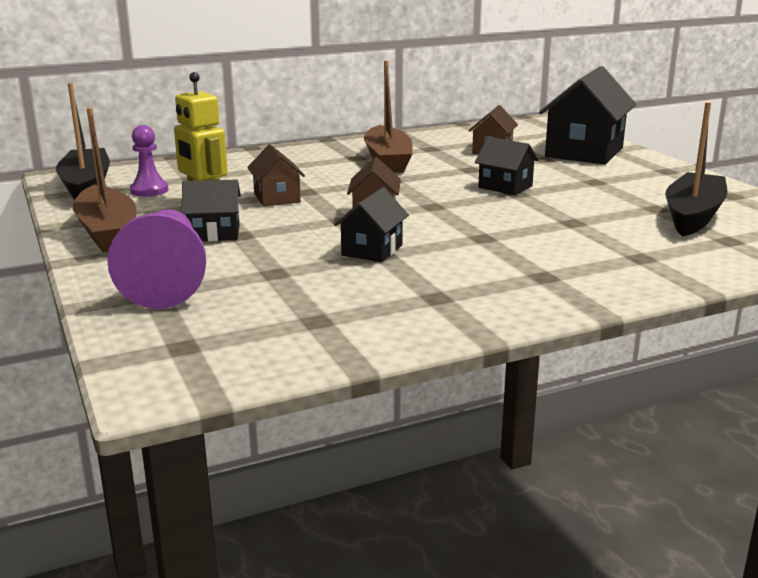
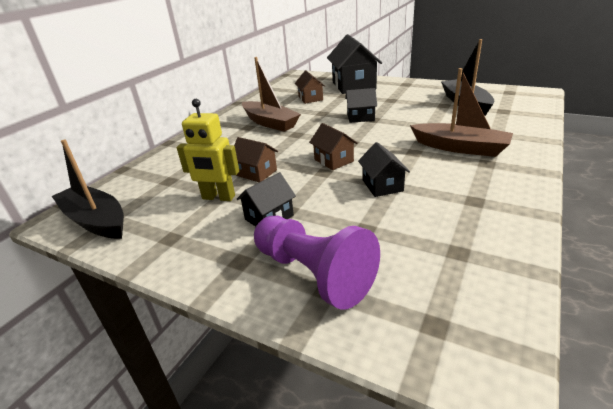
camera: 35 degrees left, 10 degrees up
(108, 232) = (191, 254): brown boat -> brown boat (460, 148)
(149, 190) = (156, 203): purple pawn -> none

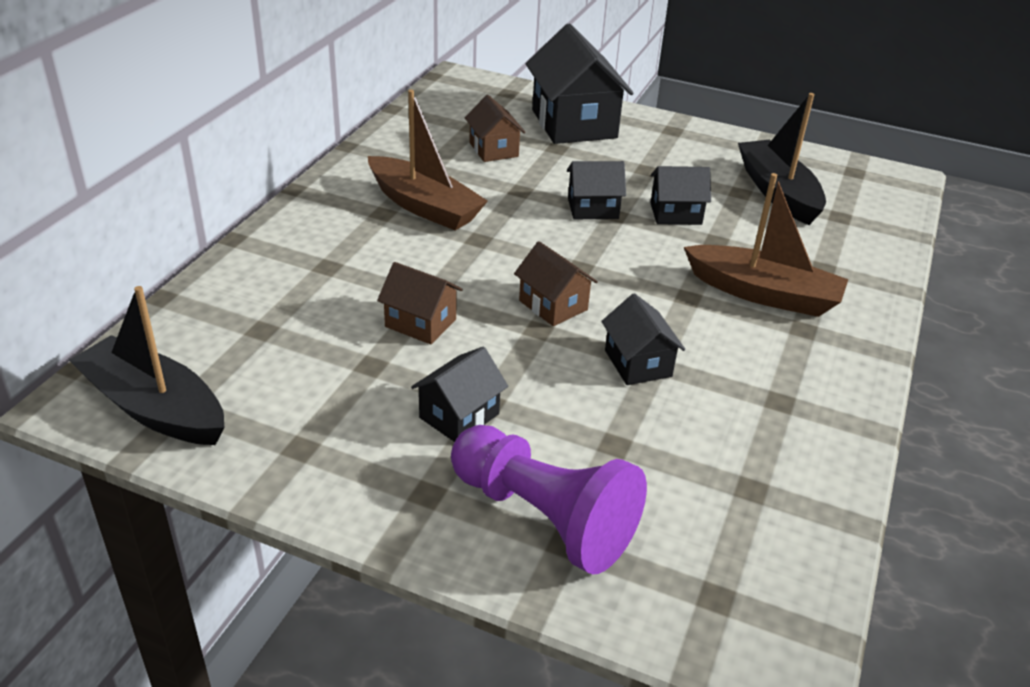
camera: 10 degrees left, 5 degrees up
(218, 197) = (363, 371): yellow robot -> none
(407, 116) = (675, 214): none -> black house

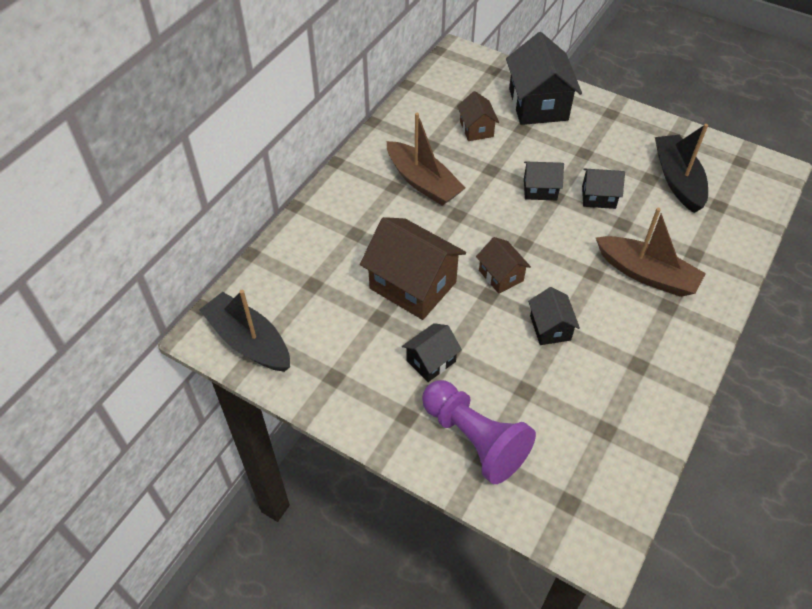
camera: 10 degrees right, 15 degrees up
(420, 323) = (412, 285): brown house -> brown house, size x1.88

